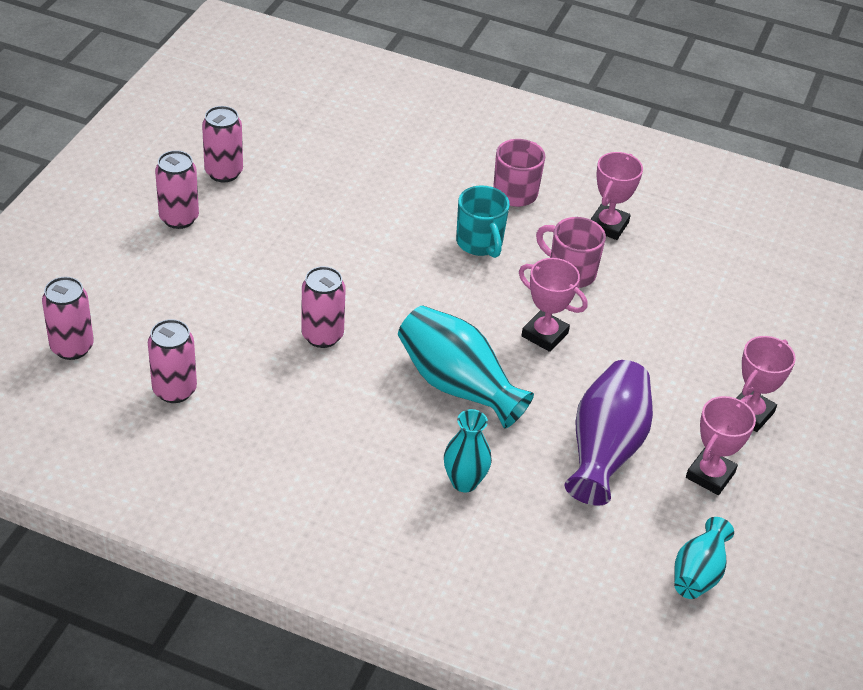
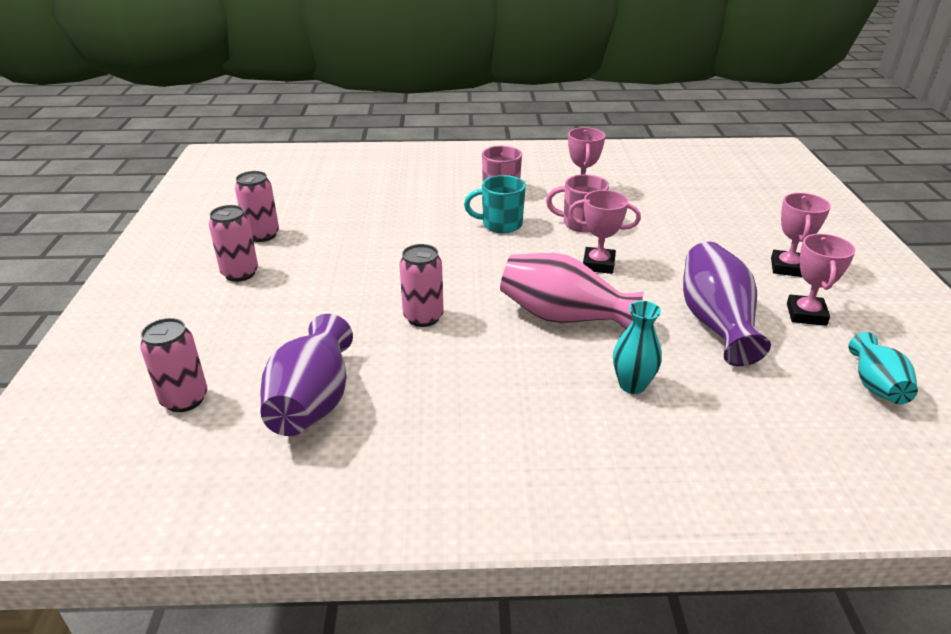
camera: 20 degrees left, 10 degrees down
(174, 390) = (313, 402): pink can -> purple vase
(457, 385) = (563, 317): turquoise vase -> pink vase
(480, 243) = (500, 225): turquoise mug -> turquoise mug turned 135 degrees clockwise

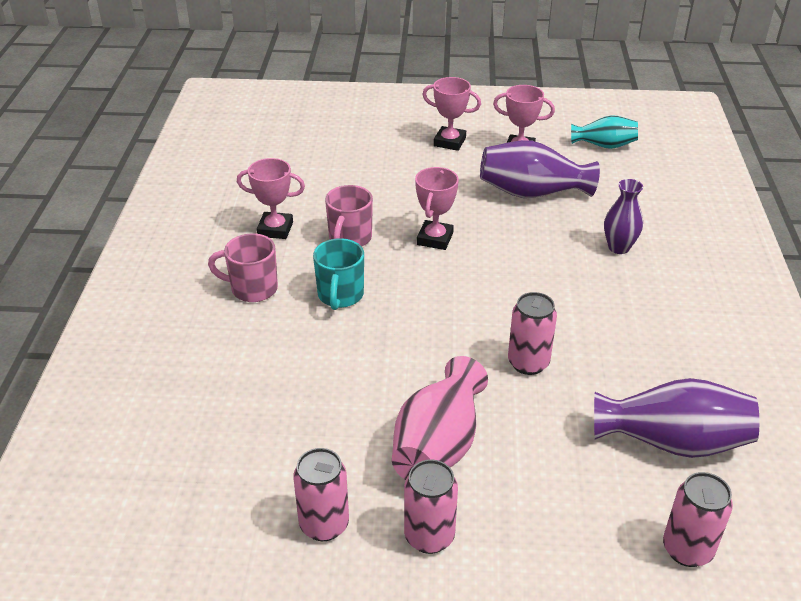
camera: 85 degrees left, 5 degrees up
(563, 317) = (525, 271): pink vase -> pink vase (438, 444)
(632, 385) = (618, 247): turquoise vase -> purple vase

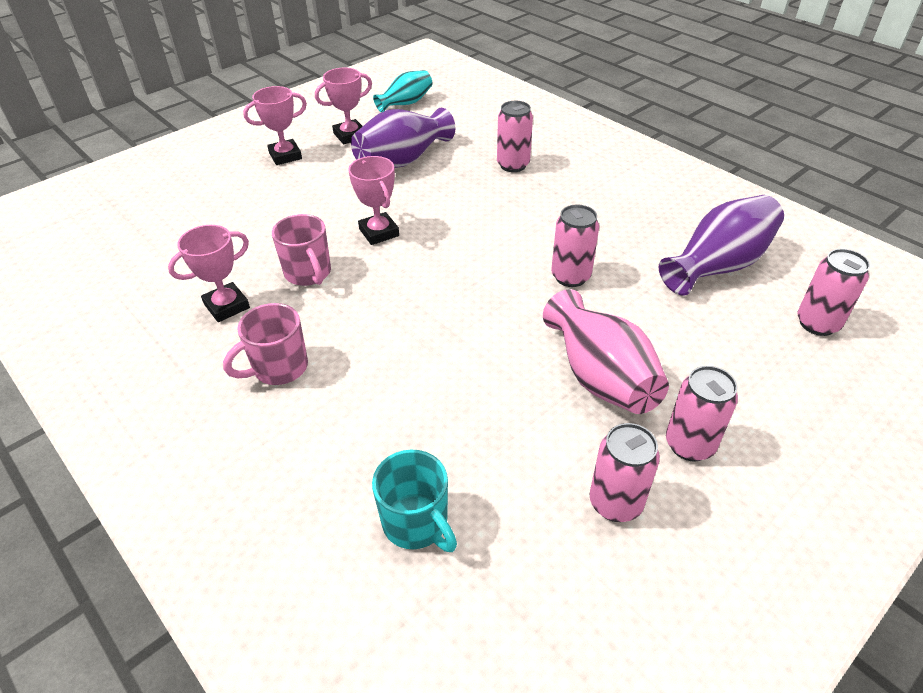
camera: 45 degrees left, 5 degrees up
(340, 296) = (366, 322): turquoise mug -> turquoise mug (416, 523)
(618, 247) = (513, 165): purple vase -> pink can

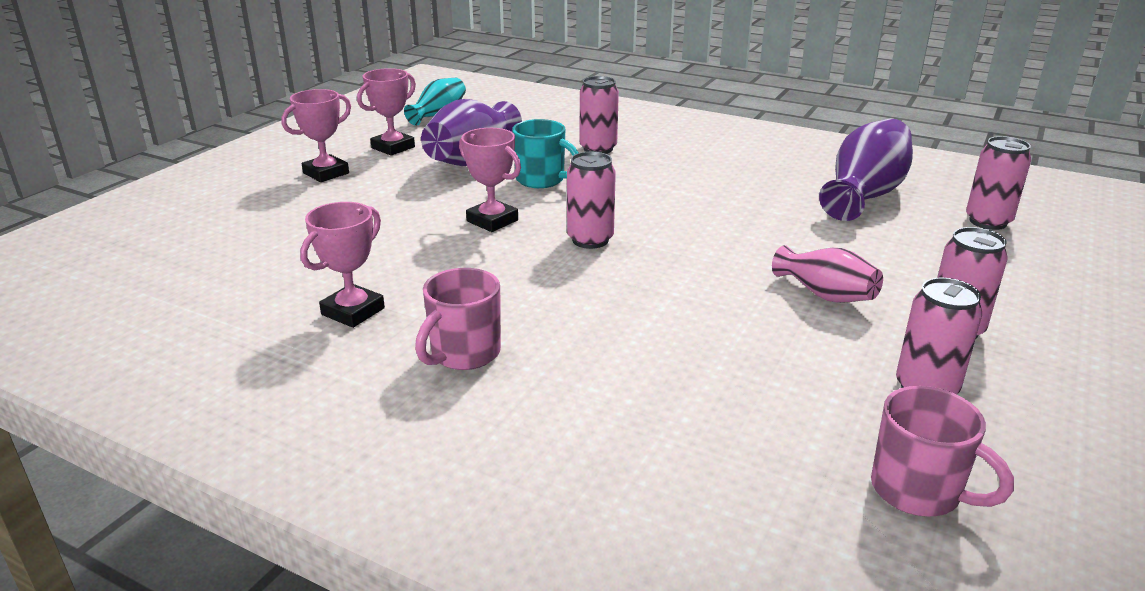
camera: 20 degrees left, 15 degrees down
(308, 273) = (435, 267): pink mug -> pink mug (918, 491)
(416, 523) = (737, 453): turquoise mug -> turquoise mug (541, 180)
(570, 276) = (730, 224): pink can -> pink can (590, 240)
(600, 376) = (825, 295): pink vase -> pink vase, size x0.62

